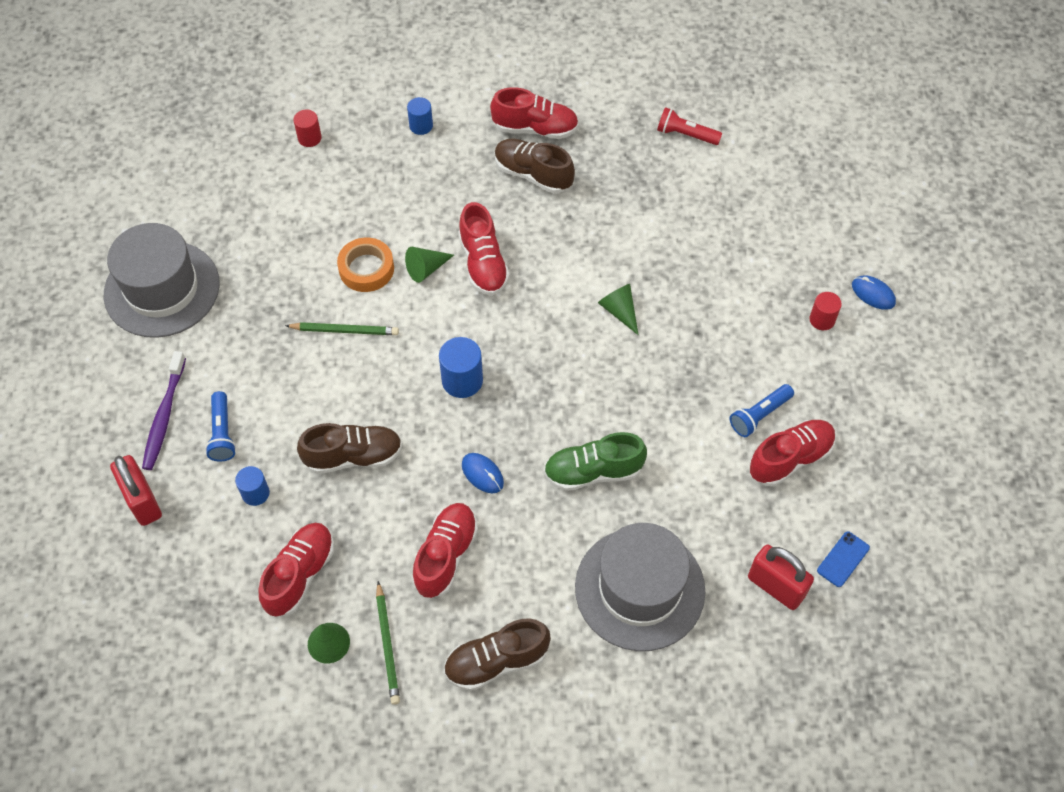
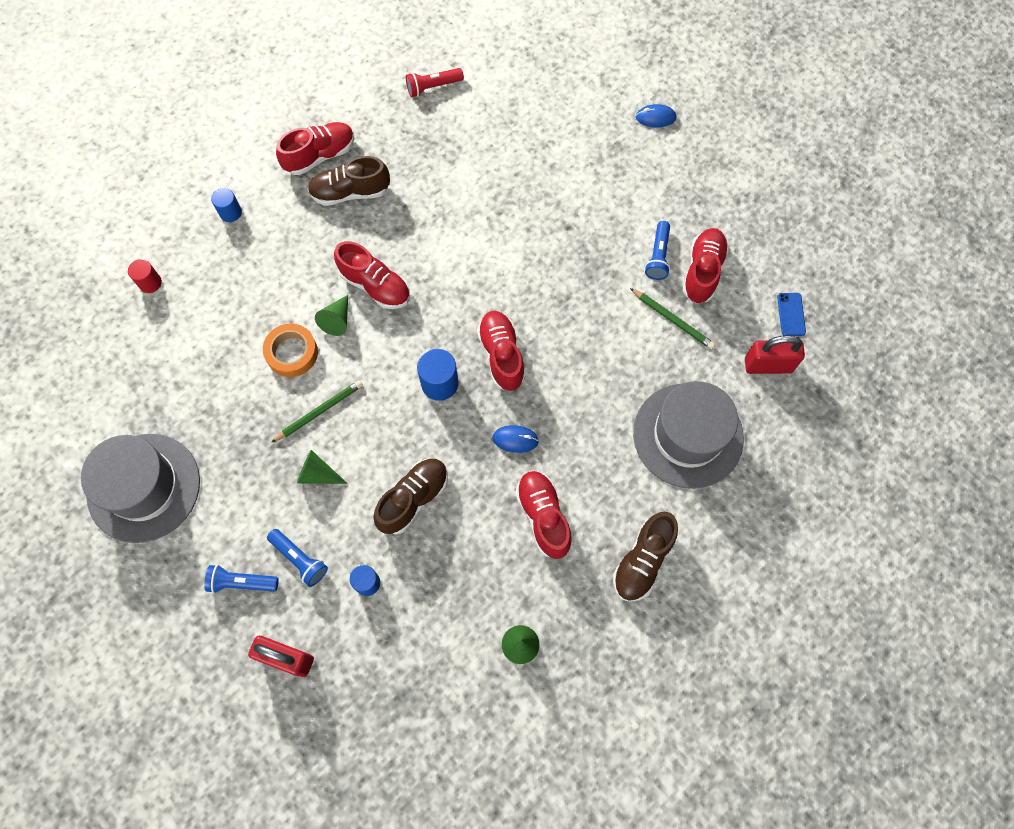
camera: 40 degrees left, 10 degrees up
(164, 416) = (242, 582): purple toothbrush -> blue flashlight
(300, 574) = (455, 614): red shoe -> red shoe (501, 355)
(387, 645) = (561, 611): green pencil -> green pencil (672, 320)
(593, 472) = (587, 379): green shoe -> none
(619, 311) = (503, 251): green cone -> green cone (318, 474)
(822, 319) = (639, 159): red cylinder -> none

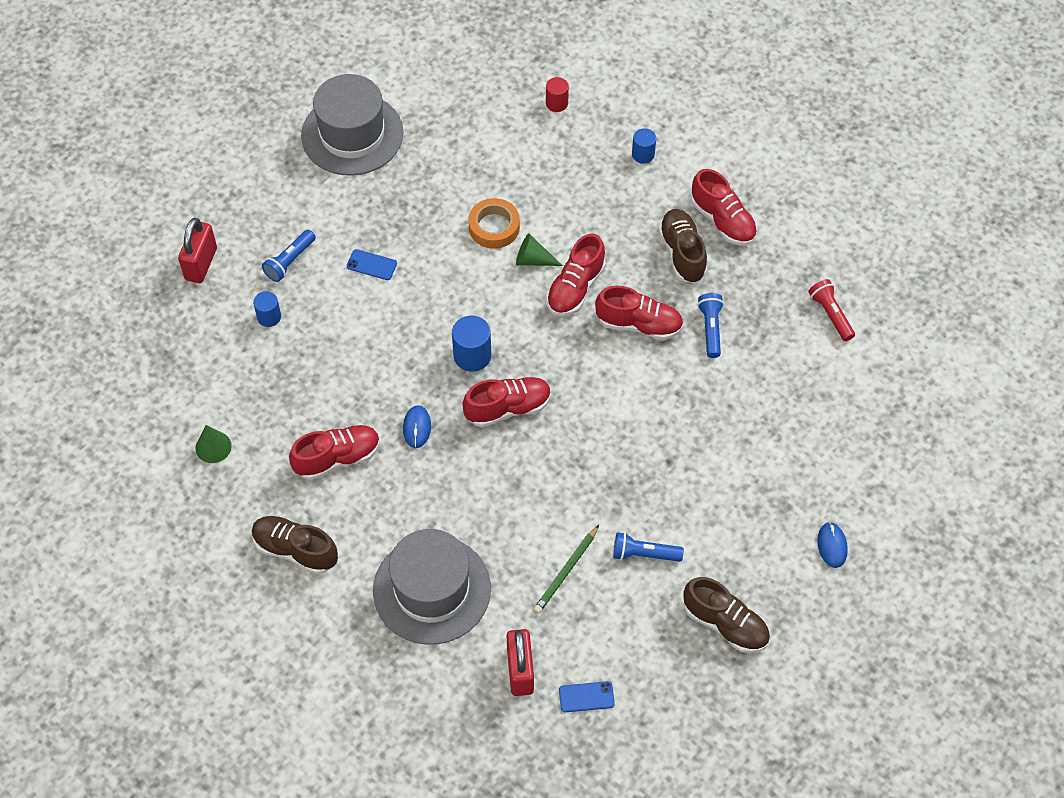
camera: 85 degrees right, 10 degrees down
(242, 582) = (267, 220): blue flashlight -> blue flashlight (710, 329)
(318, 474) = (371, 265): green cone -> blue phone
(319, 412) = (434, 258): green pencil -> none
(413, 499) = (351, 345): brown shoe -> brown shoe (725, 624)
(702, 271) = (630, 601): red shoe -> red shoe (639, 324)

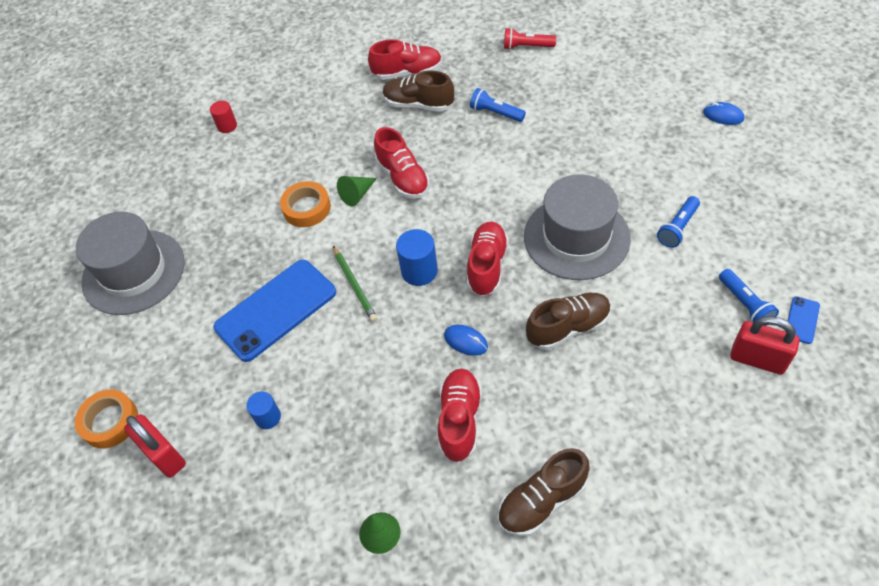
camera: 55 degrees left, 5 degrees down
(209, 209) = (110, 422): none -> orange tape
(290, 261) = (222, 374): blue flashlight -> blue flashlight (745, 304)
(371, 265) = (276, 310): blue phone -> blue phone, size x2.45
(432, 589) = (642, 397): grey hat -> grey hat (576, 237)
(566, 571) = (669, 286): green pencil -> green pencil (354, 285)
(639, 324) = (463, 152): red shoe -> none
(643, 154) = (315, 94): blue cylinder -> none
(725, 624) = (766, 201): brown shoe -> brown shoe (568, 328)

